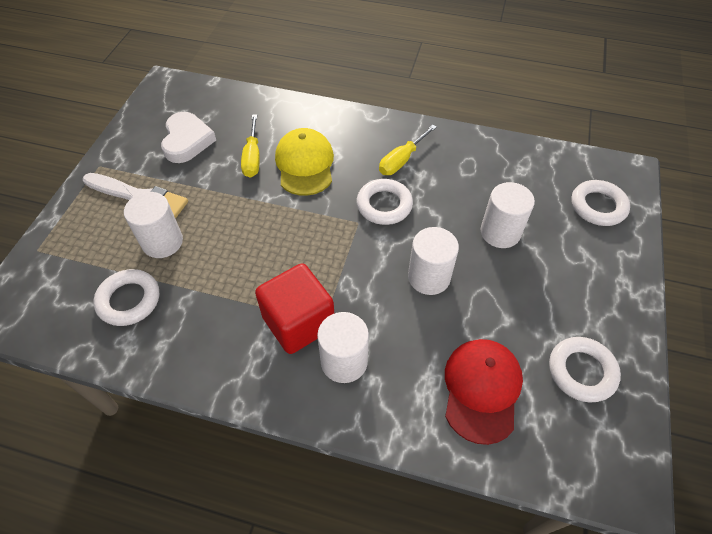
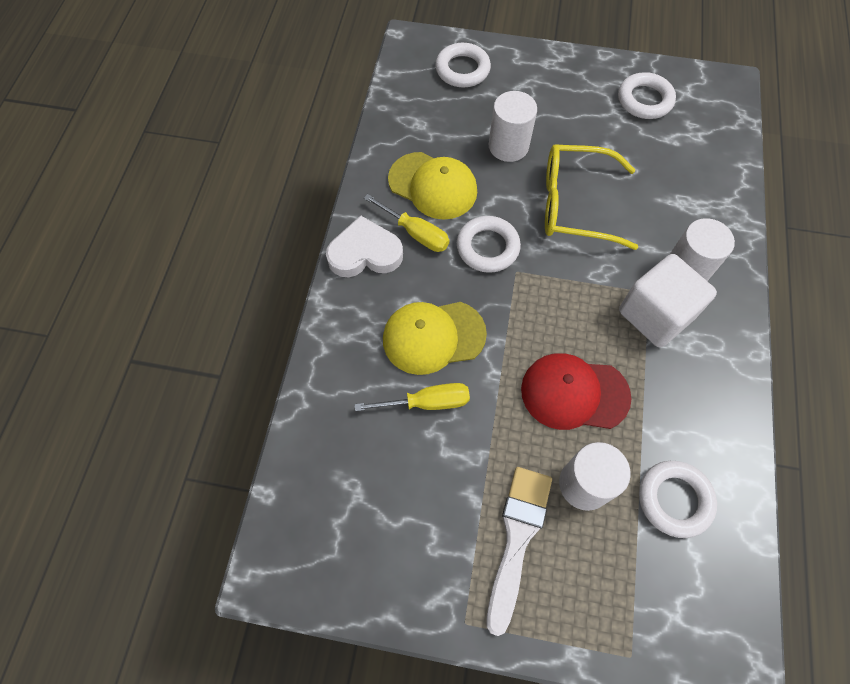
camera: 95 degrees left, 10 degrees up
(187, 141) = (402, 500): white heart -> white heart (365, 253)
(298, 322) = (655, 314): red cube -> white cube
(429, 277) = (575, 205): white cylinder -> yellow glasses
(451, 174) = (433, 186): none -> yellow cap
(481, 390) = (681, 166): red cap -> red cap (574, 393)

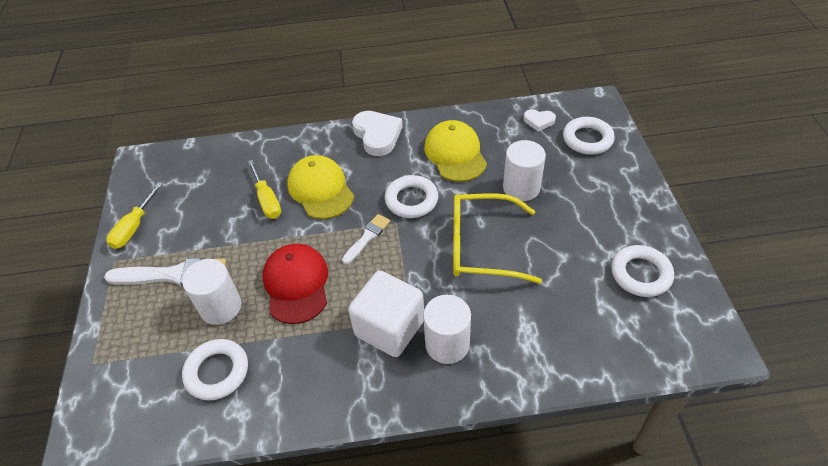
camera: 75 degrees right, 15 degrees down
(415, 233) = (406, 156): yellow screwdriver -> yellow screwdriver (134, 227)
(416, 97) = (539, 121): none -> white heart
(433, 186) = (455, 154): yellow cap -> yellow cap turned 150 degrees clockwise
(528, 305) = (367, 237): none -> white brush
(575, 205) = (482, 246): yellow glasses -> yellow glasses turned 75 degrees counterclockwise

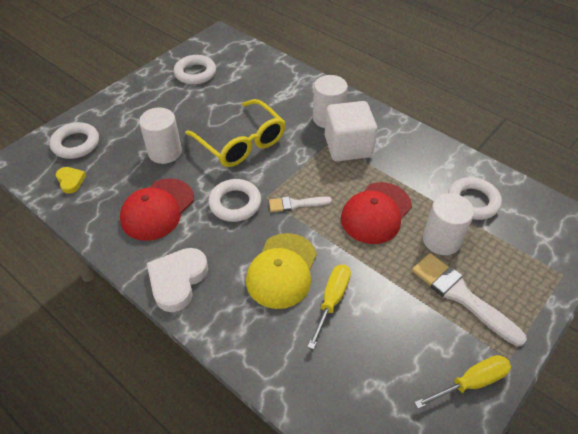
camera: 135 degrees left, 0 degrees up
(455, 154) = (157, 209): yellow cap -> red cap
(539, 121) = (71, 181): white heart -> yellow heart

